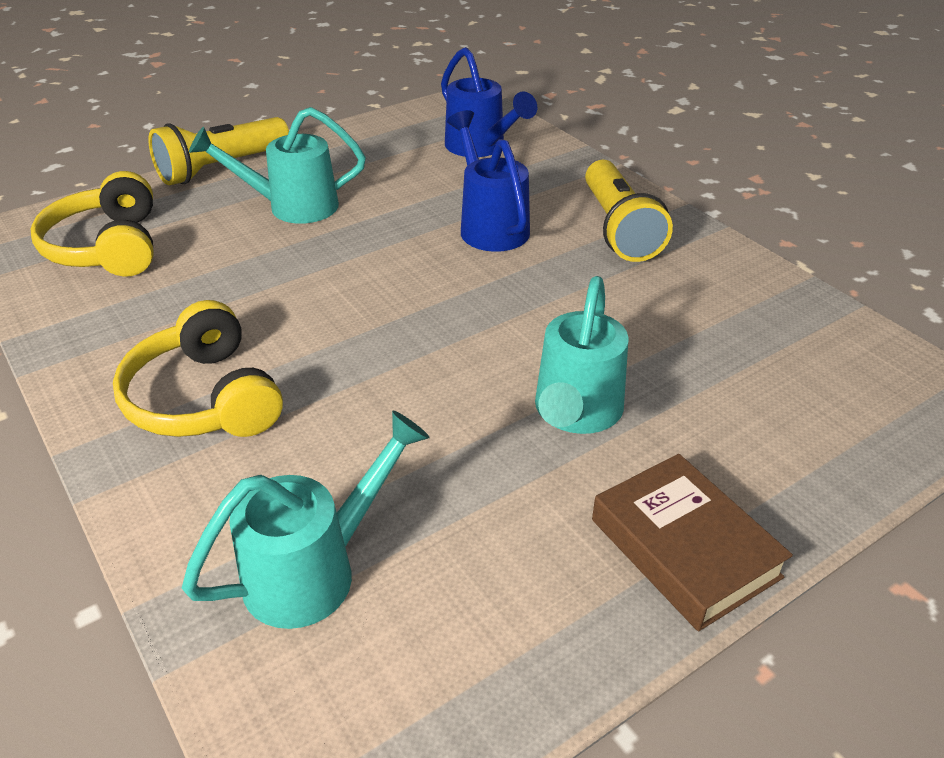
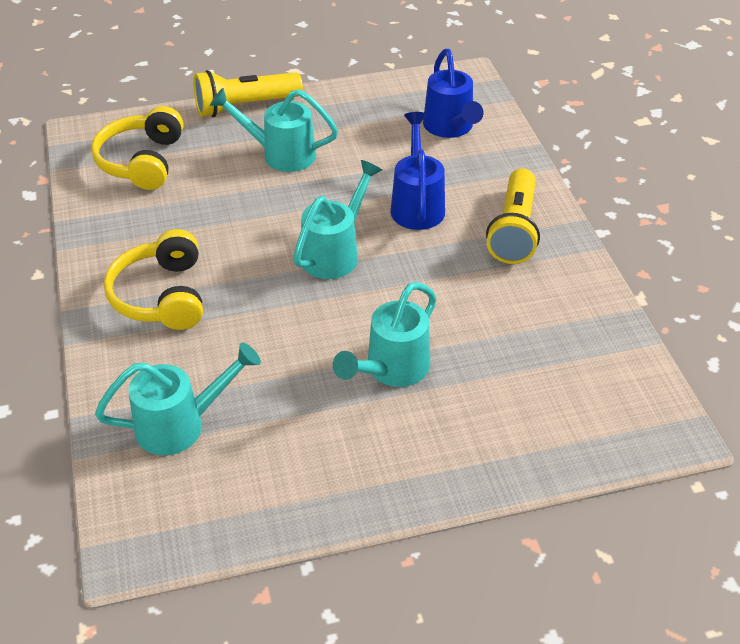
camera: 20 degrees right, 5 degrees up
(420, 295) = (335, 253): none -> turquoise watering can
(684, 548) = (406, 476): brown book -> none

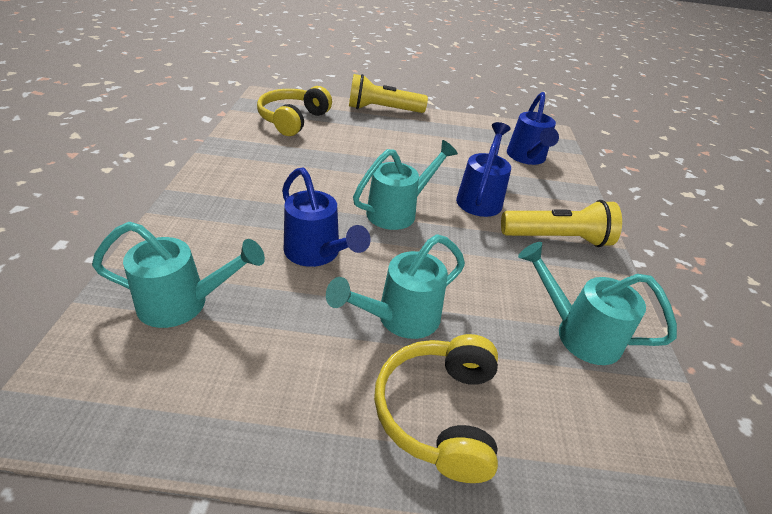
camera: 15 degrees right, 5 degrees down
(162, 296) = (245, 201): yellow headphones -> yellow headphones (439, 412)
(277, 331) = (317, 254): none -> blue watering can
(280, 154) = (391, 140): turquoise watering can -> turquoise watering can (578, 333)
(514, 230) = (557, 238): yellow flashlight -> yellow flashlight turned 120 degrees counterclockwise

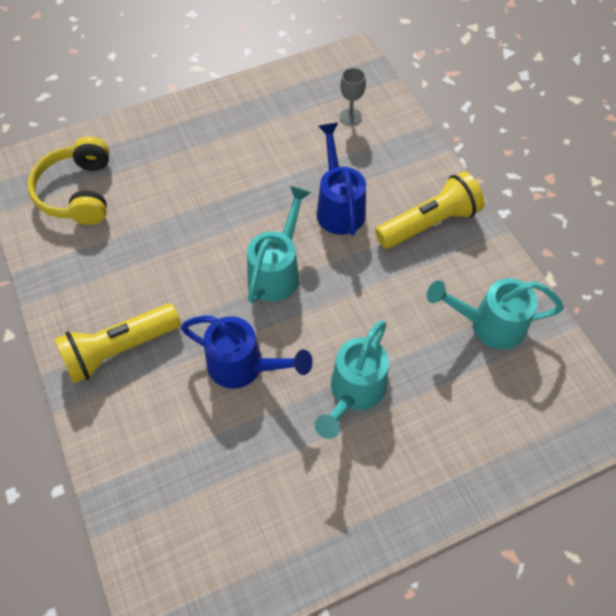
camera: 25 degrees left, 20 degrees up
(183, 303) = (179, 485): turquoise watering can -> none
(382, 110) = (159, 116): yellow flashlight -> yellow flashlight (119, 350)
(439, 412) = (429, 457): yellow headphones -> none
(527, 158) = (350, 117): blue watering can -> grey goblet

